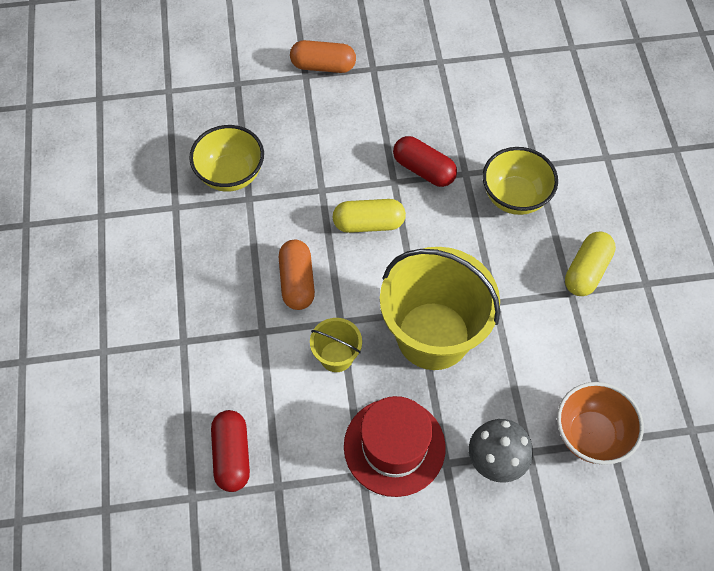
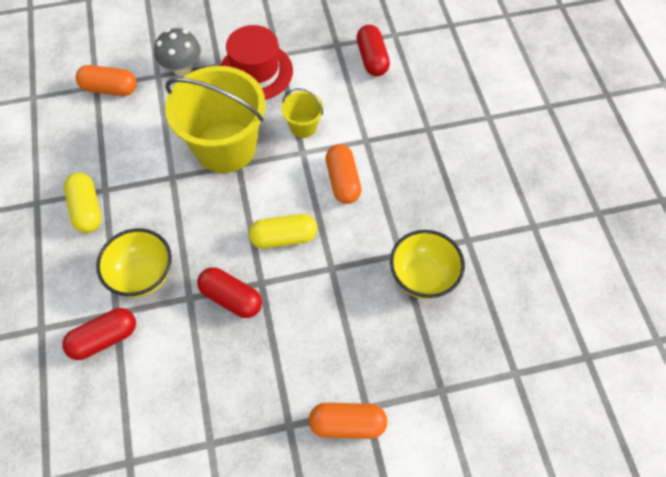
camera: 175 degrees right, 0 degrees up
(543, 144) = (104, 338): none -> red capsule
(586, 271) = (87, 209): yellow capsule -> yellow capsule turned 45 degrees counterclockwise
(591, 435) = (110, 89): orange bowl -> orange capsule

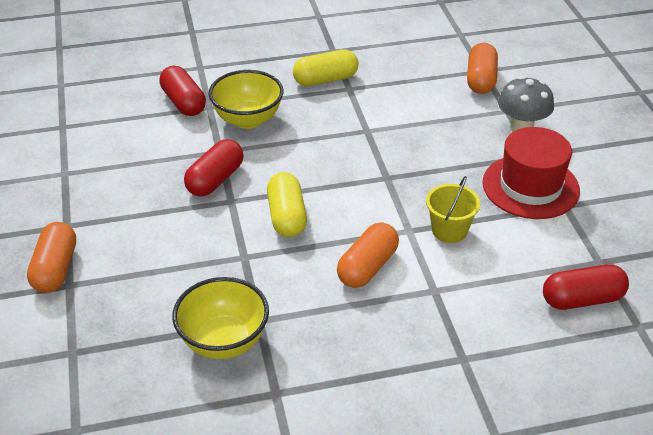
camera: 90 degrees right, 20 degrees down
(225, 147) = (410, 167): yellow bucket -> none
(343, 181) = (367, 267): orange capsule -> orange capsule turned 45 degrees counterclockwise

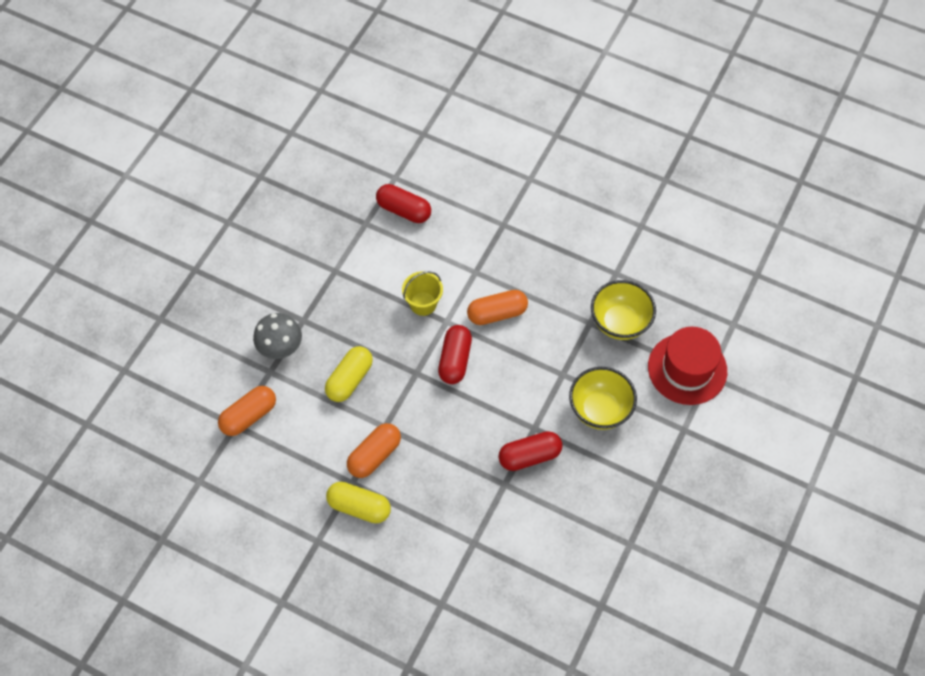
camera: 140 degrees left, 20 degrees up
(55, 269) = (685, 449): orange capsule -> orange capsule (374, 455)
(183, 102) = (489, 564): red capsule -> red capsule (455, 360)
(248, 119) = (457, 504): yellow bowl -> yellow bowl (600, 410)
(287, 217) = (510, 387): yellow capsule -> yellow capsule (349, 379)
(530, 186) = (337, 298): red hat -> red hat (687, 369)

